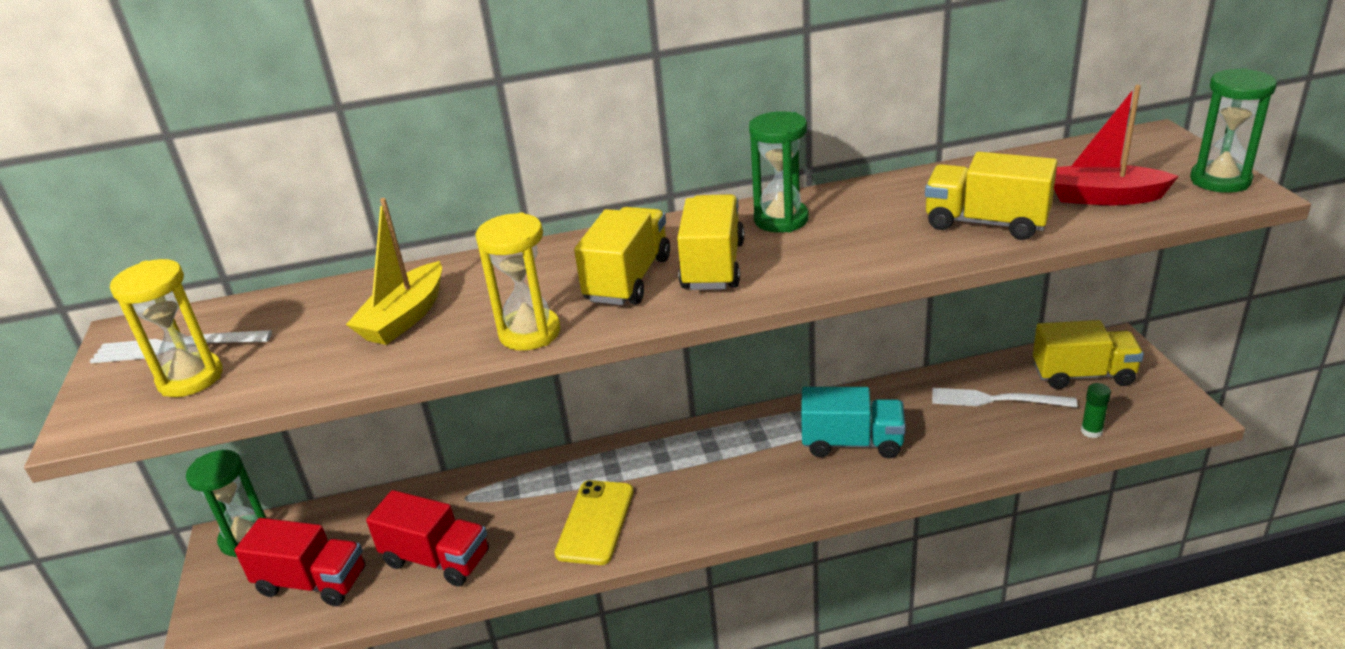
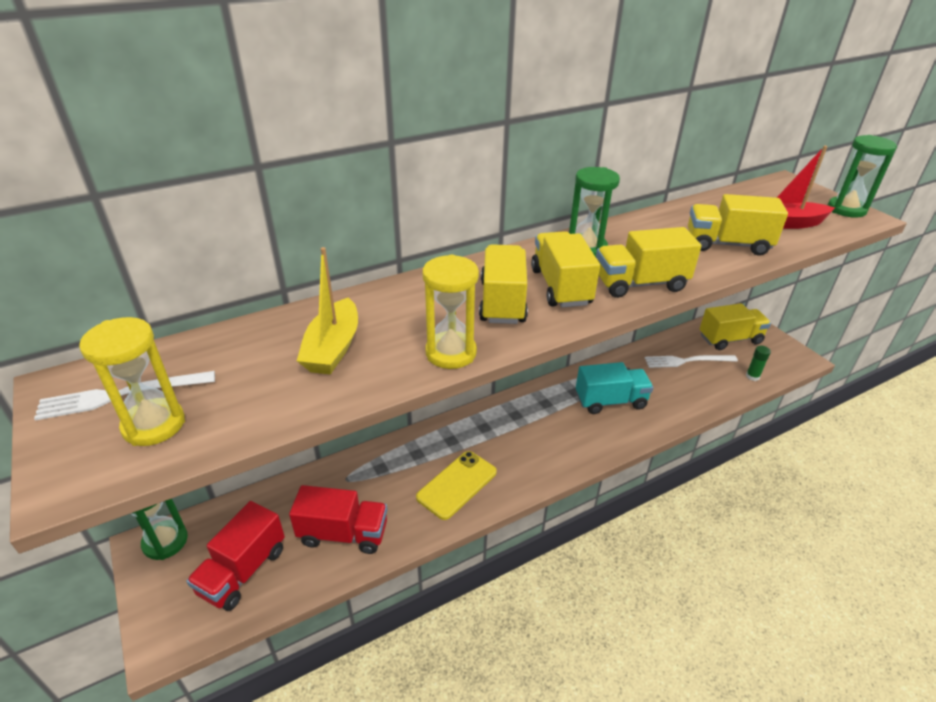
camera: 20 degrees left, 5 degrees up
(312, 582) = (243, 571): red truck -> red truck turned 120 degrees clockwise
(595, 522) = (457, 484): yellow phone -> yellow phone turned 45 degrees clockwise
(821, 268) = (640, 284): none -> yellow truck

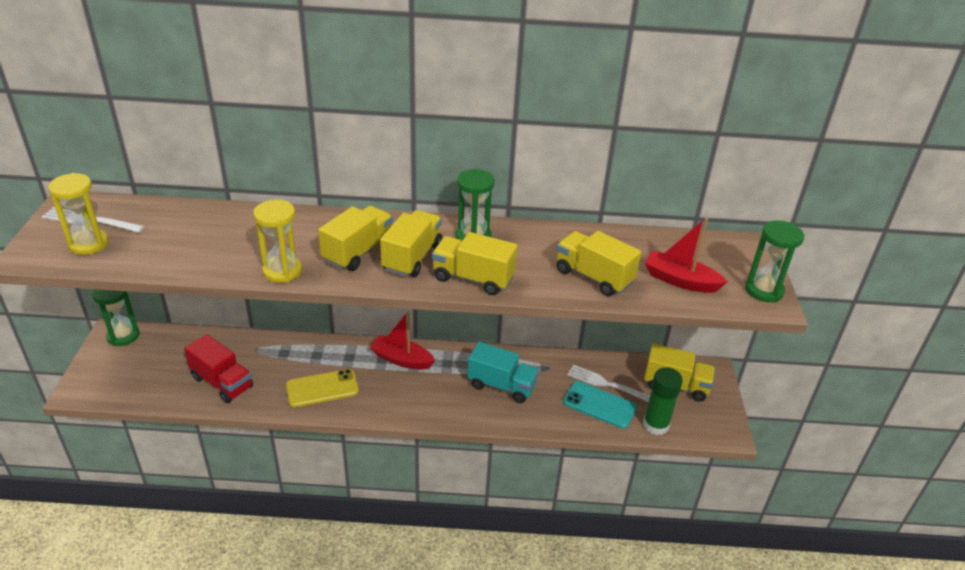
camera: 30 degrees right, 0 degrees up
(243, 571) = (148, 374): red truck -> none
(333, 348) = (220, 239): yellow boat -> none
(502, 419) = (402, 359): none -> red boat
(698, 380) = (599, 405): none -> turquoise phone
(752, 376) = (656, 425): green glue stick -> green glue stick, size x1.88

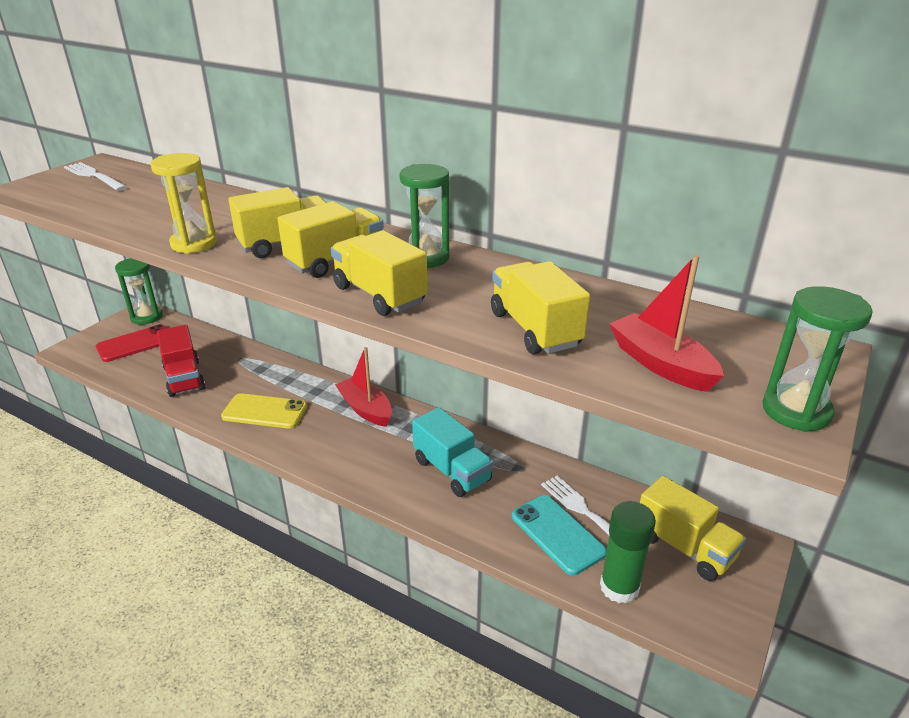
camera: 30 degrees right, 5 degrees down
(89, 244) = (69, 191): yellow hourglass -> none
(140, 365) = (135, 344): none -> red phone

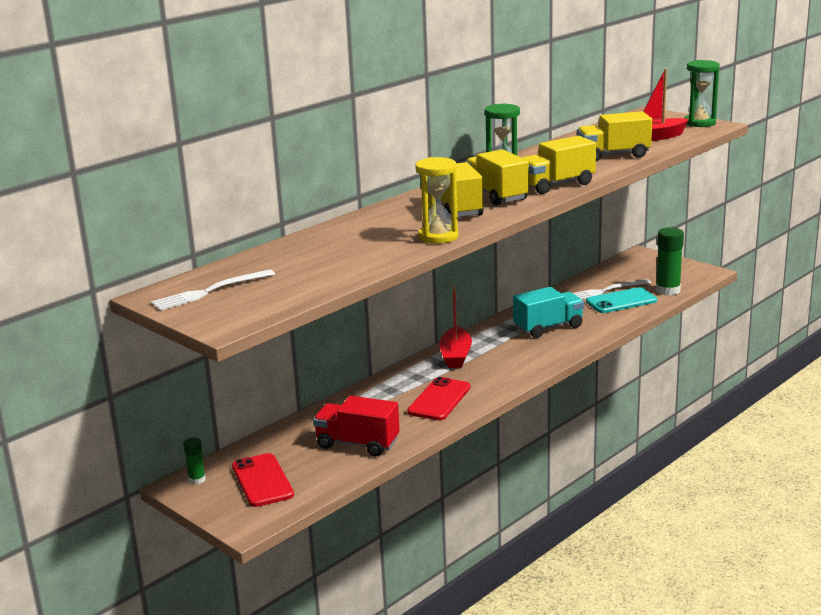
camera: 75 degrees left, 10 degrees down
(146, 317) = (197, 479): green hourglass -> green glue stick
(184, 378) = (357, 444): red truck -> red truck turned 150 degrees counterclockwise
(265, 411) = (439, 400): yellow phone -> red phone
(366, 409) = (455, 356): red boat -> red boat turned 60 degrees counterclockwise
(684, 547) = (638, 270): yellow truck -> none

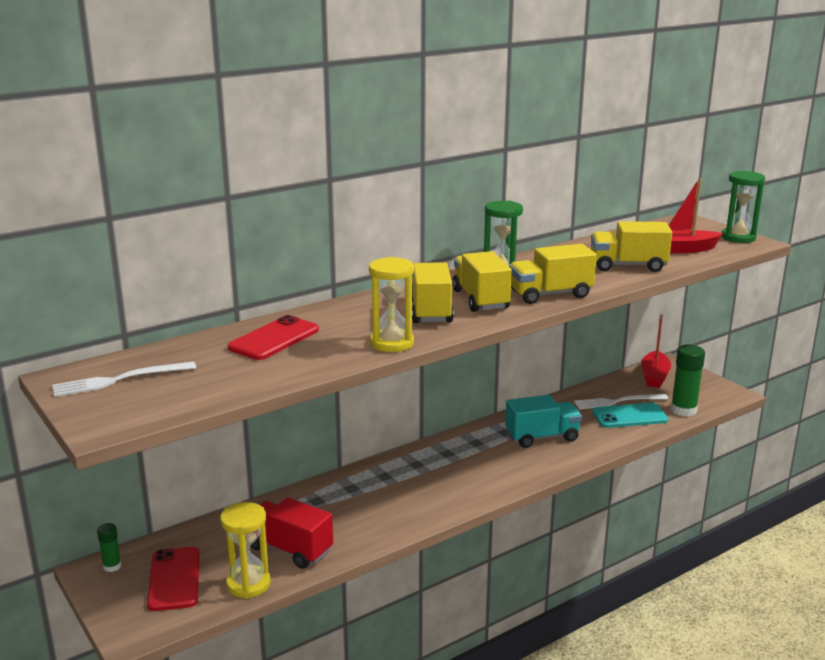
camera: 10 degrees right, 0 degrees up
(334, 475) = (248, 584): none -> yellow hourglass
(439, 400) = (395, 508): red phone -> red phone (274, 339)
(455, 356) = (434, 457): red boat -> red boat (654, 376)

